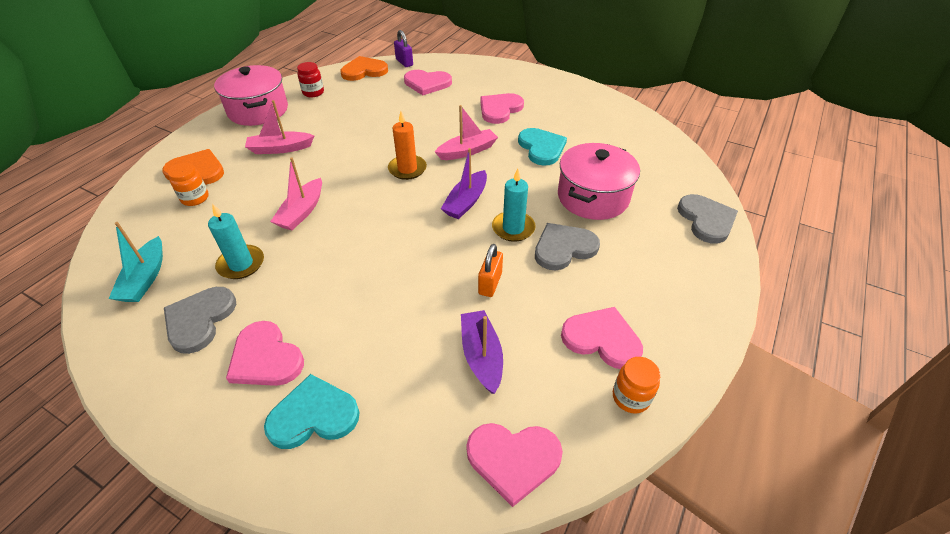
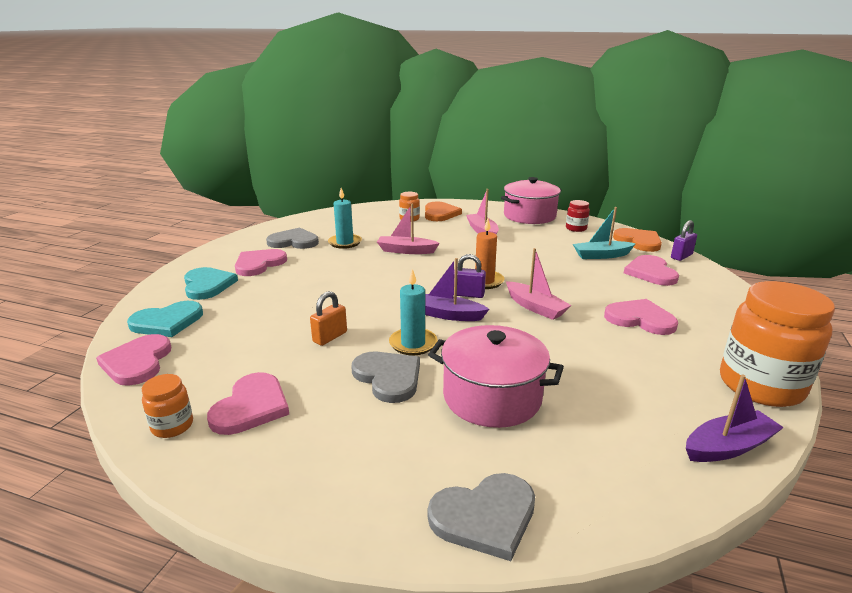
camera: 80 degrees right, 20 degrees down
(145, 278) = (329, 222): turquoise boat -> turquoise boat (601, 255)
(431, 183) = (468, 294): none -> purple padlock
(481, 356) = (244, 340): purple boat -> purple boat (728, 447)
(490, 283) = (330, 337): orange padlock -> orange padlock turned 60 degrees counterclockwise
(541, 148) = (577, 353): turquoise heart -> turquoise heart (167, 322)
(586, 94) = (760, 386): none -> orange jar

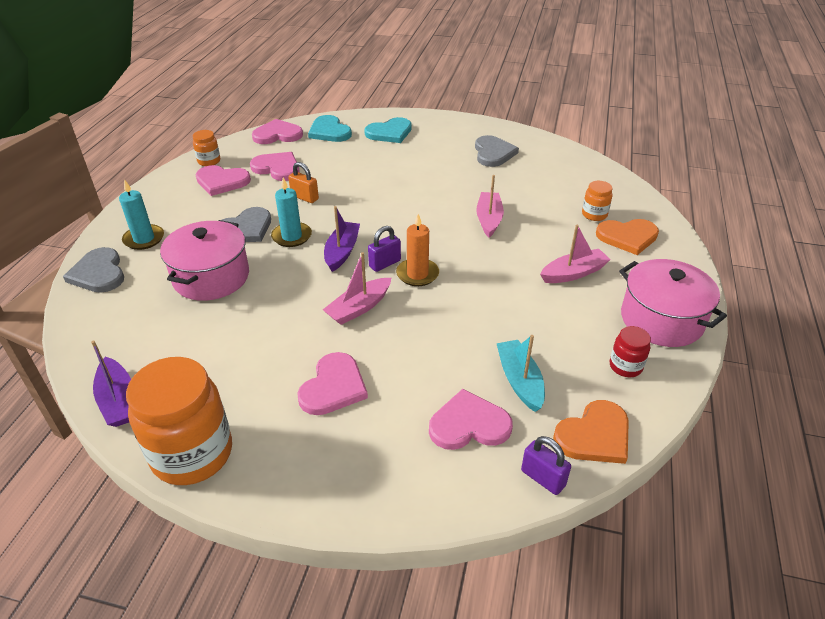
camera: 85 degrees right, 15 degrees up
(259, 264) = (435, 146): pink heart -> pink heart (277, 168)
(345, 243) = (499, 181): turquoise candle -> turquoise candle (144, 239)
(468, 294) = (385, 264): purple padlock -> purple padlock turned 45 degrees clockwise

